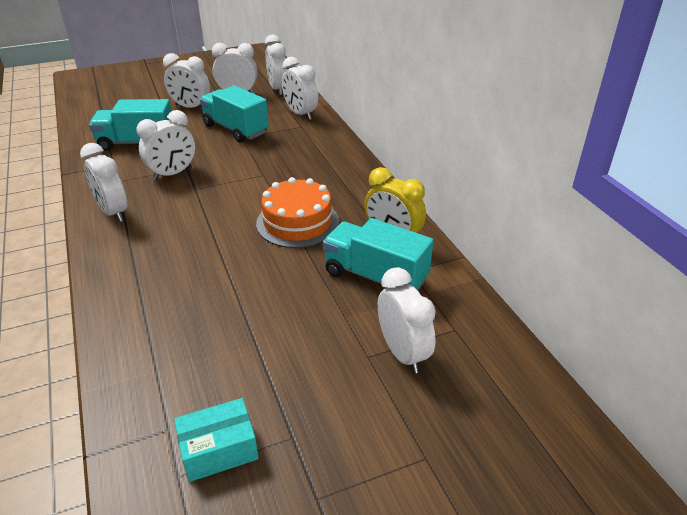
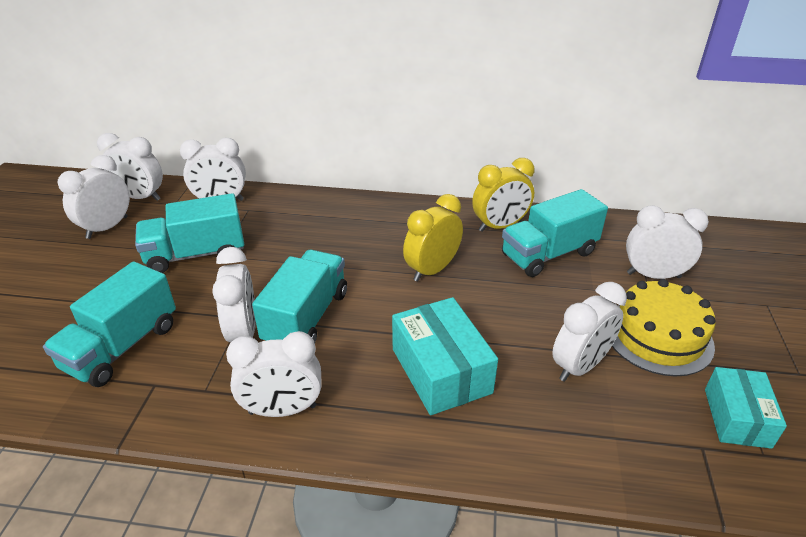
camera: 60 degrees left, 0 degrees up
(183, 261) = (441, 370): none -> turquoise box
(190, 107) = (87, 274): white clock -> white clock (580, 366)
(202, 189) = (306, 317): none -> turquoise truck
(297, 222) = (432, 270): orange cake -> yellow clock
(304, 373) = (658, 336): none -> yellow cake

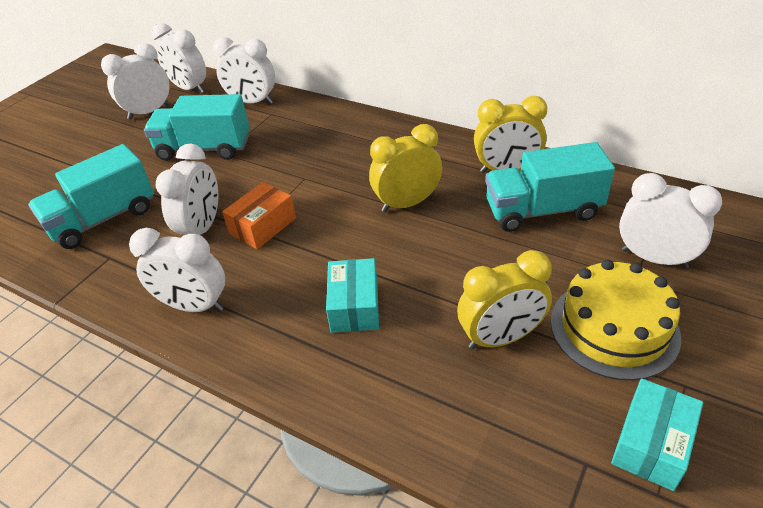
camera: 25 degrees right, 5 degrees up
(306, 317) = (263, 226): turquoise truck -> orange box
(441, 370) = (354, 306): turquoise box -> turquoise box, size x0.66
(580, 366) = (501, 338): white clock -> yellow clock

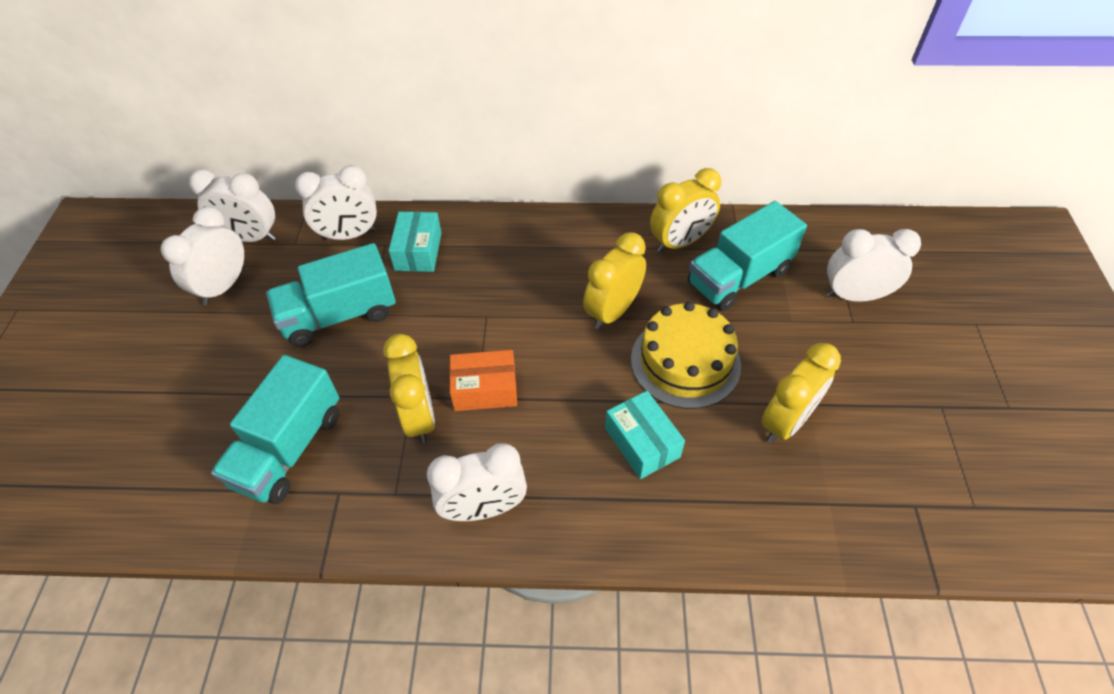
camera: 30 degrees left, 10 degrees up
(202, 228) = (419, 416): white clock -> yellow clock
(263, 226) = (485, 389): orange box -> orange box turned 75 degrees clockwise
(614, 328) = (864, 376): yellow cake -> yellow cake (685, 362)
(651, 444) = (947, 467): turquoise box -> turquoise box (418, 251)

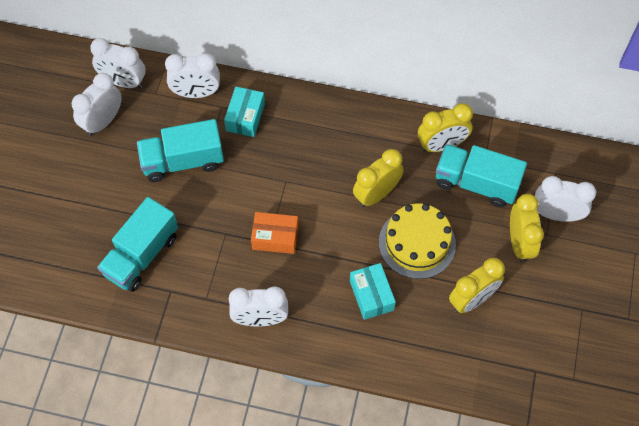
camera: 10 degrees right, 10 degrees up
(419, 416) = (228, 249): yellow clock -> yellow clock (519, 243)
(738, 277) = (476, 183): turquoise truck -> turquoise truck turned 45 degrees clockwise

